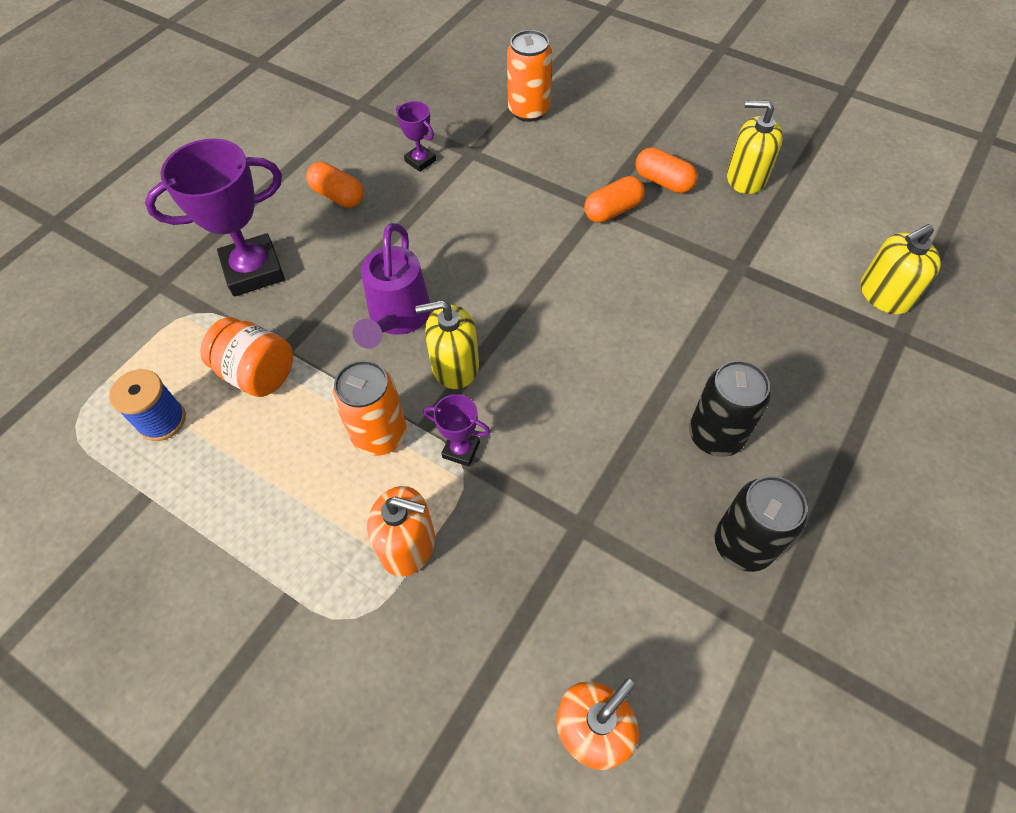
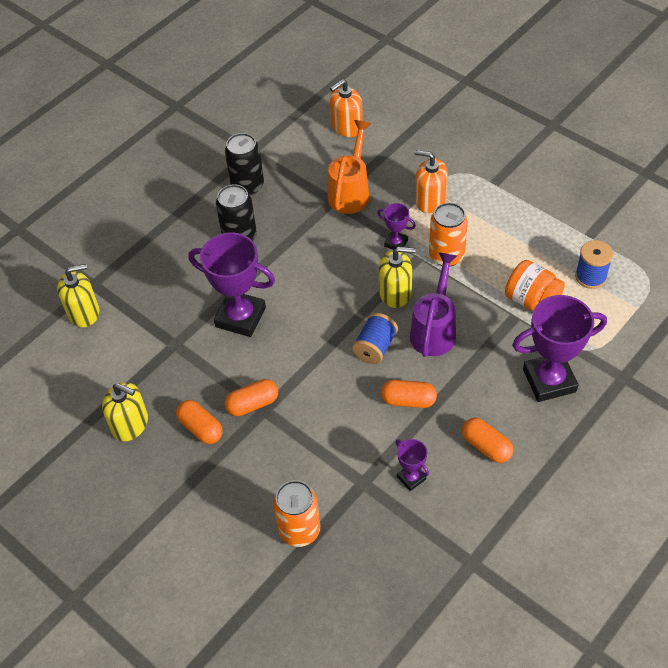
camera: 170 degrees left, 5 degrees down
(428, 232) = (408, 400): none -> orange capsule
(475, 288) = (375, 347): none -> blue spool
(552, 549) = (350, 192): none -> orange watering can
(665, 309) = (240, 317): none -> purple trophy

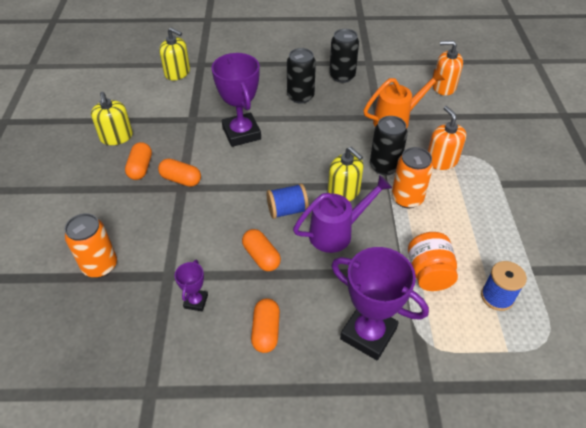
camera: 45 degrees right, 5 degrees down
(396, 243) = (384, 166): purple trophy -> black can

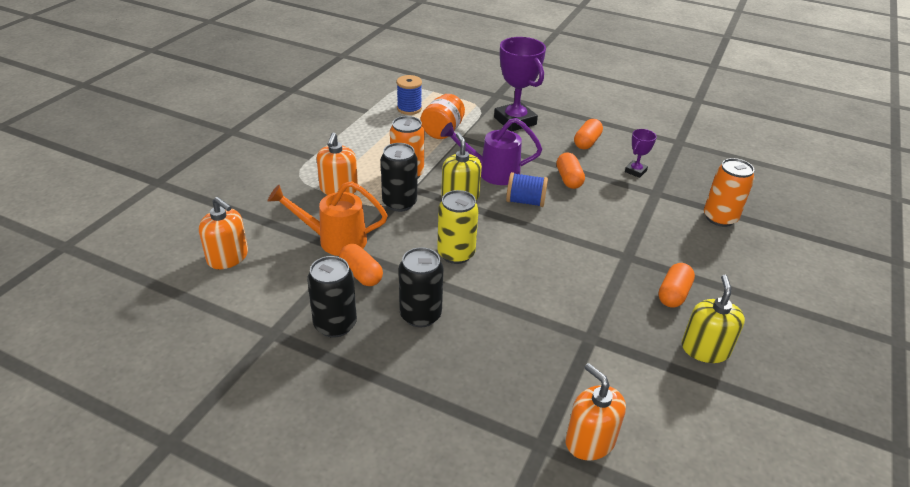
camera: 155 degrees left, 10 degrees down
(177, 73) = (590, 441): yellow soap dispenser -> orange soap dispenser
(181, 179) = (626, 264): orange capsule -> orange capsule (361, 274)
(241, 133) = (531, 292): purple trophy -> none
(309, 141) = (456, 254): none -> yellow can

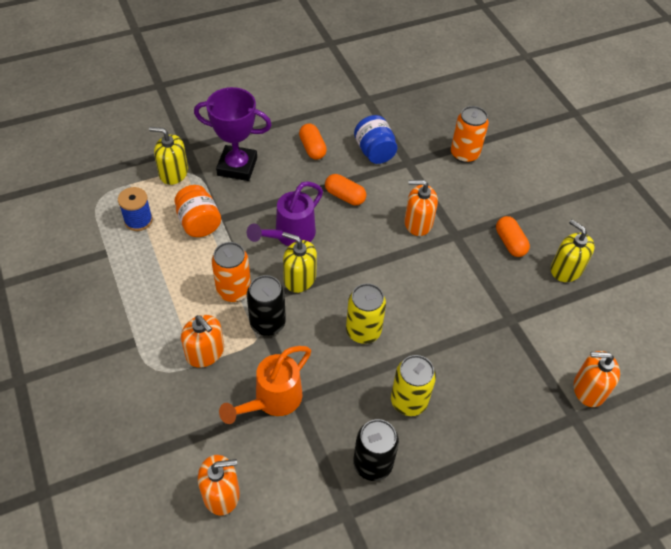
camera: 50 degrees left, 15 degrees up
(361, 274) = (331, 409): orange capsule -> none
(420, 315) = (409, 401): black can -> yellow can
(468, 101) = (173, 173): none -> yellow soap dispenser
(525, 201) = (344, 242): blue spool -> none
(605, 229) = (418, 223): none -> orange soap dispenser
(635, 171) = (374, 152): purple trophy -> blue jar

